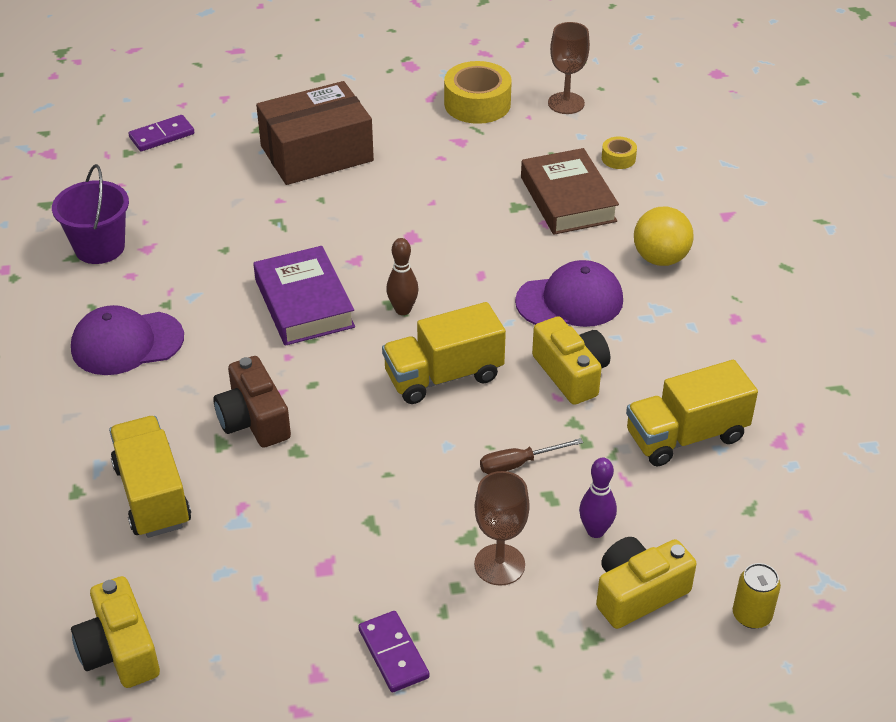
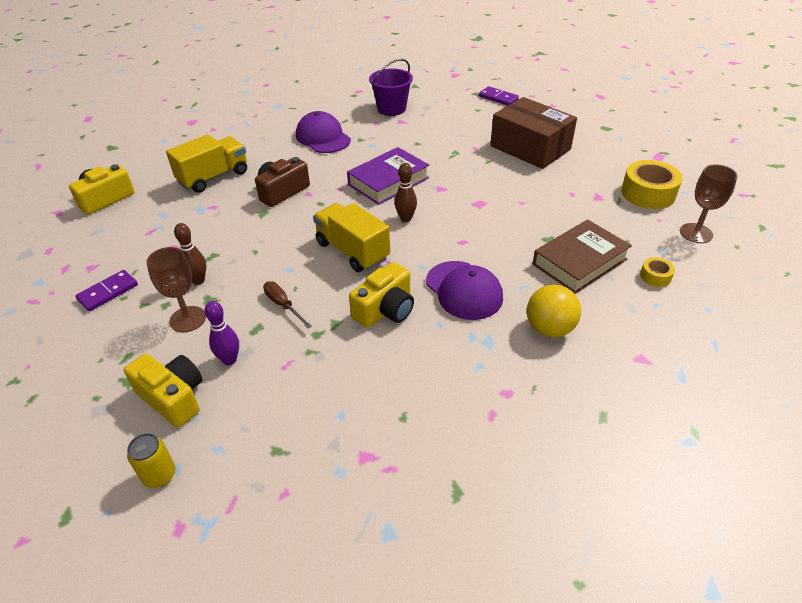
camera: 70 degrees right, 0 degrees up
(421, 544) = (198, 280): none -> brown bowling pin
(686, 436) = (346, 390): yellow truck -> none

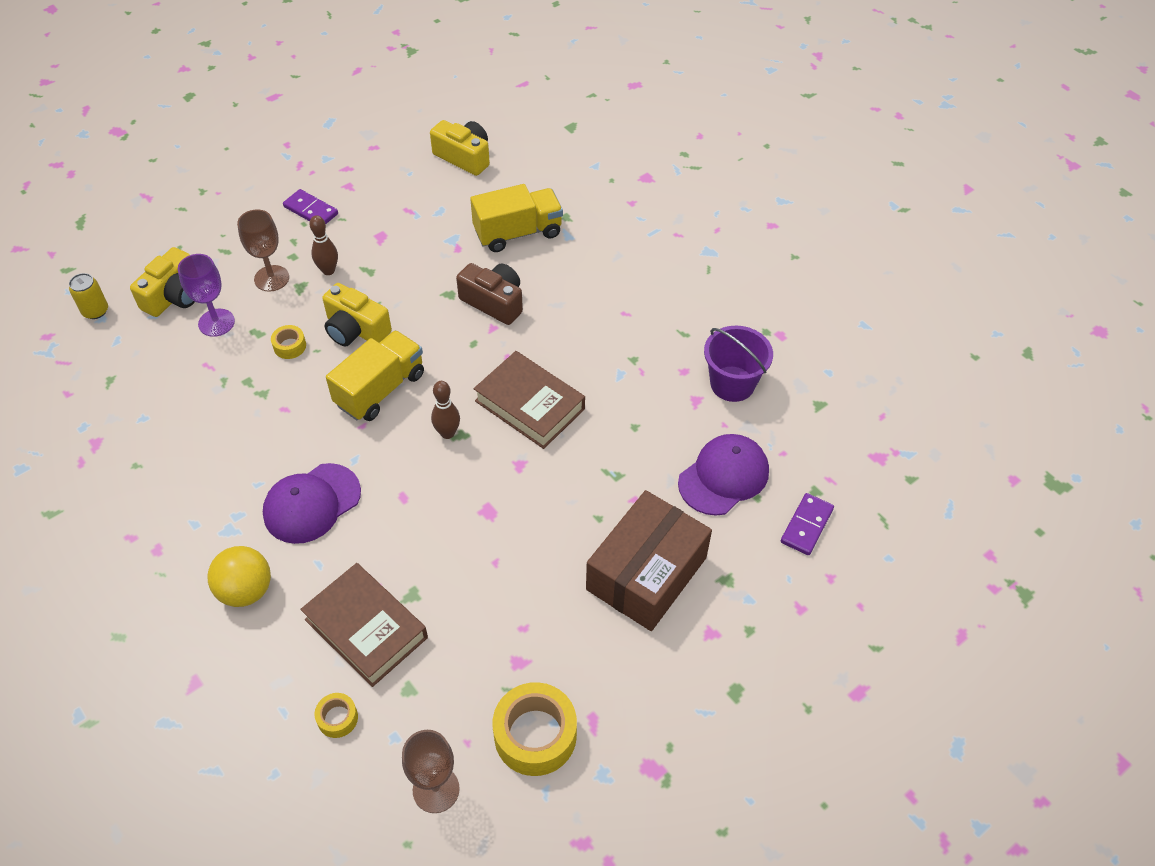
camera: 80 degrees right, 10 degrees up
(213, 177) = (518, 233): yellow truck -> yellow truck turned 60 degrees counterclockwise
(229, 360) = (216, 322): purple bowling pin -> purple goblet
(283, 305) = (290, 346): brown screwdriver -> yellow tape
(323, 137) = (630, 317): purple cap -> purple cap (723, 476)
(385, 309) = (281, 433): yellow camera -> yellow camera (356, 329)
(388, 181) = (529, 405): purple book -> brown book

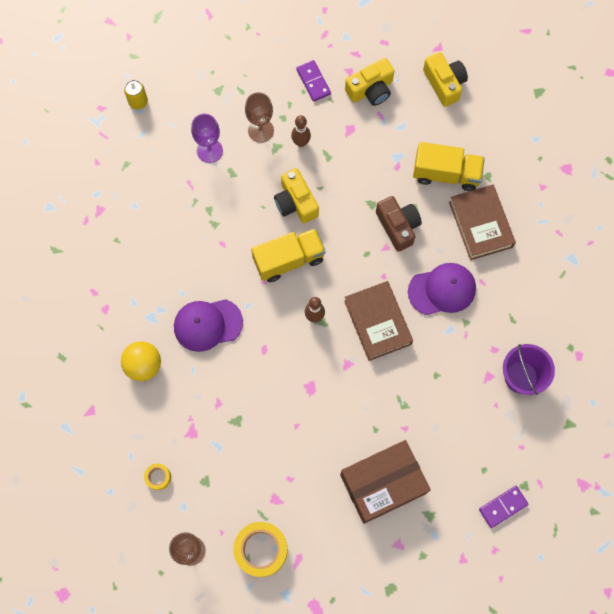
camera: 30 degrees right, 20 degrees up
(174, 296) = (192, 114): yellow camera -> yellow camera (371, 90)
(290, 346) = (247, 194): yellow tape -> none
(366, 628) = (200, 429): brown book -> brown book (480, 224)
(723, 476) = (471, 443): purple cap -> purple cap (442, 290)

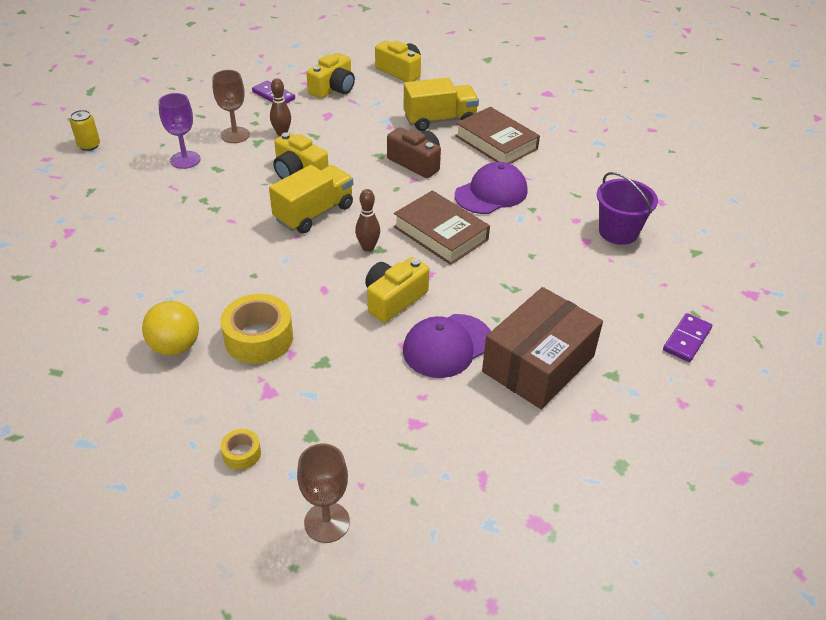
camera: 25 degrees left, 30 degrees down
(207, 324) = (244, 288): purple cap -> purple cap (447, 346)
(261, 550) = (426, 485): yellow tape -> yellow tape (259, 338)
(310, 380) = (394, 299): none -> yellow camera

